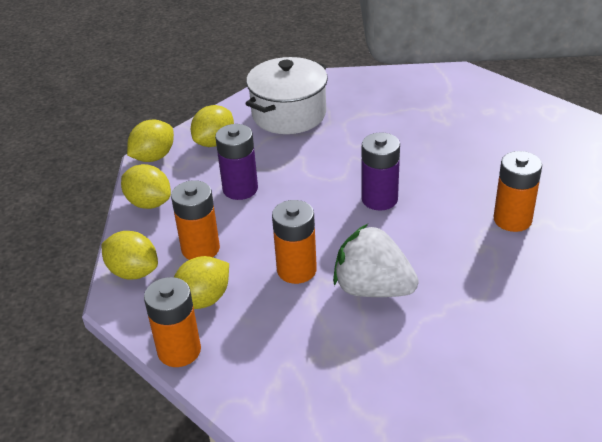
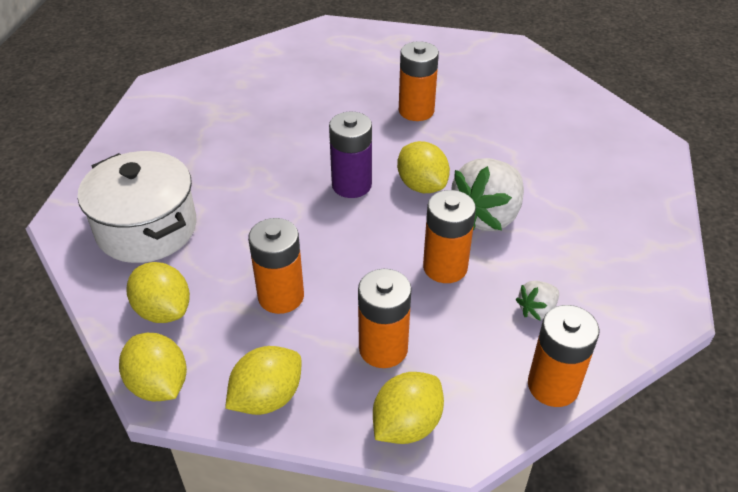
camera: 80 degrees left, 5 degrees up
(203, 299) = (474, 355): yellow lemon -> yellow lemon (422, 185)
(240, 189) = (281, 296): purple battery -> orange battery
(261, 334) = (537, 310): none -> white strawberry

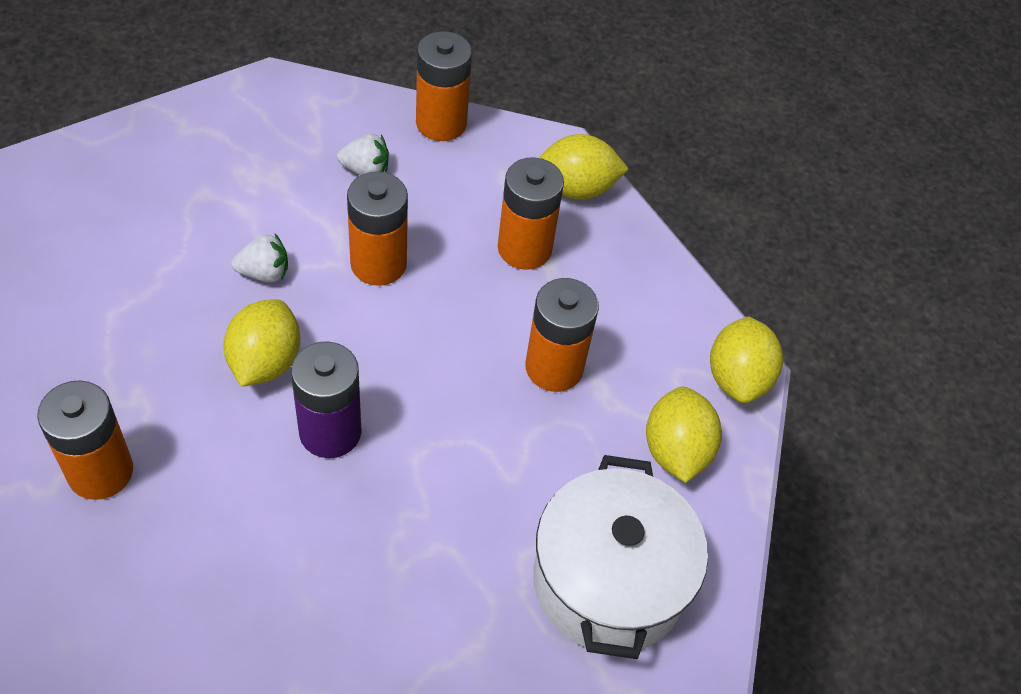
camera: 140 degrees left, 10 degrees up
(267, 397) = (658, 292): yellow lemon -> none
(487, 216) = (264, 273): white strawberry -> white strawberry, size x0.48

